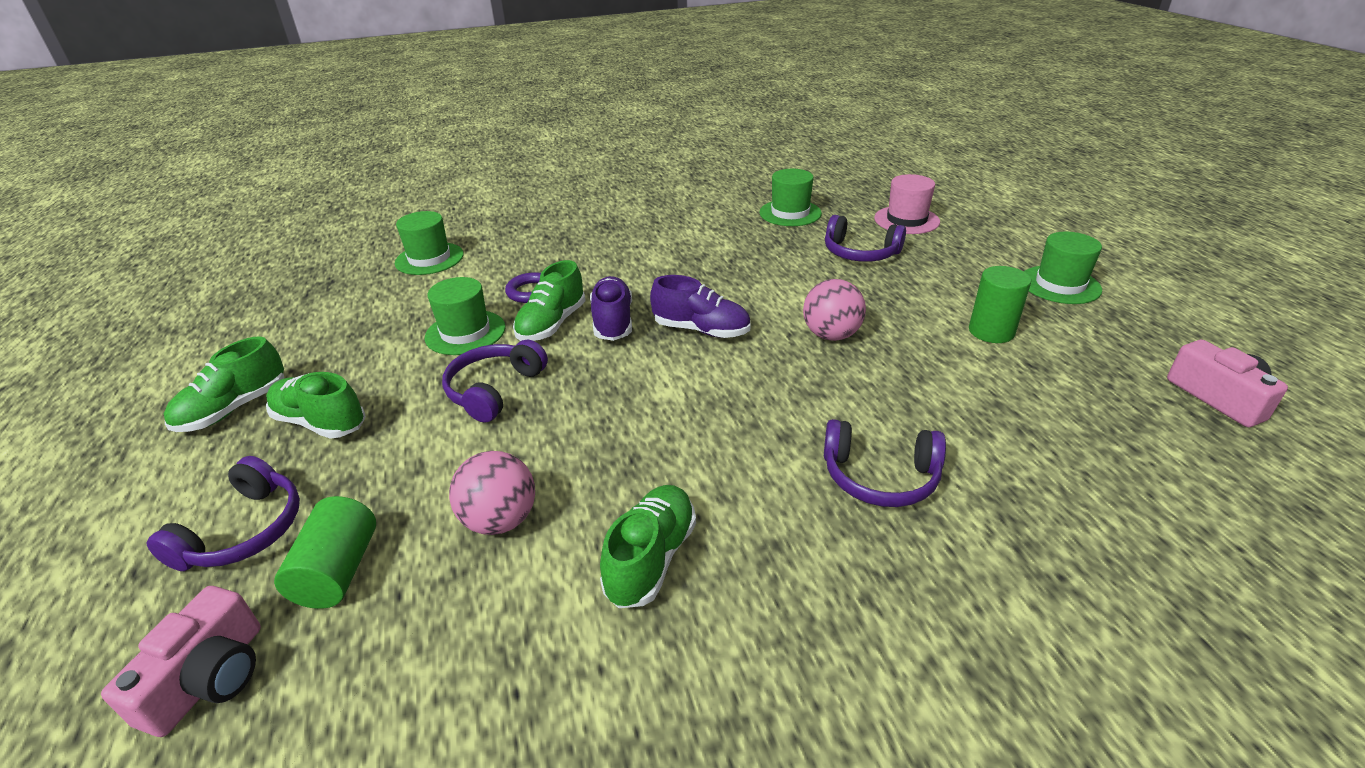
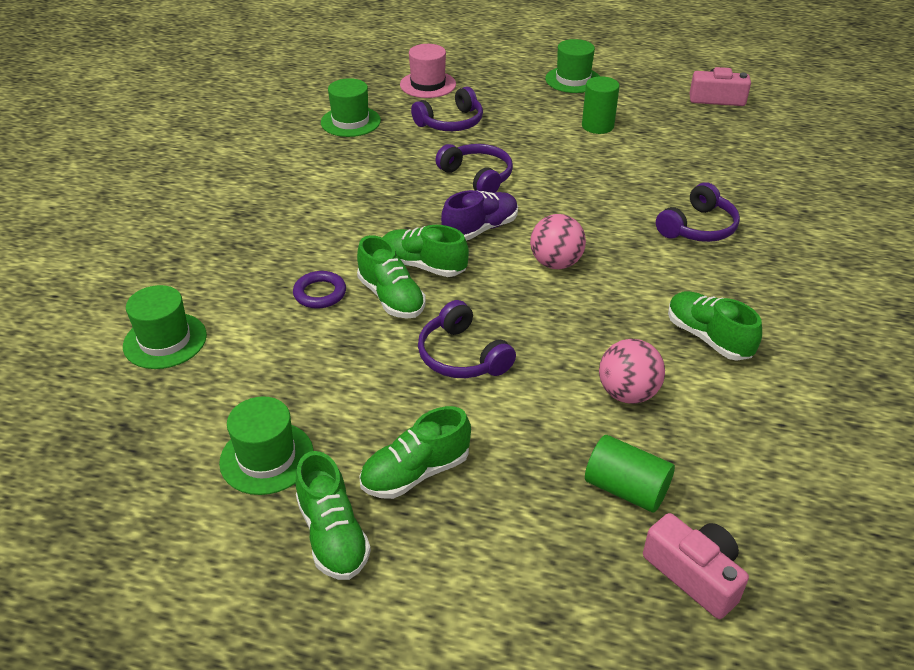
camera: 60 degrees left, 5 degrees up
(244, 531) = (539, 542): purple headphones -> purple headphones (477, 177)
(465, 332) = (350, 351): green hat -> green hat (267, 458)
(613, 322) = (423, 266): purple shoe -> green shoe
(831, 335) = (543, 181): pink ball -> pink ball (556, 263)

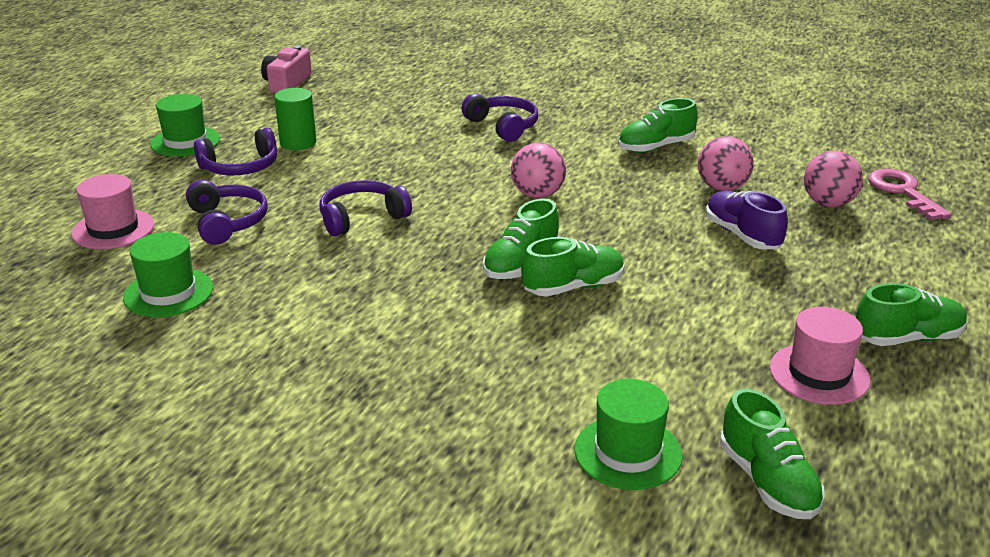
camera: 80 degrees left, 10 degrees down
(267, 458) = (819, 374): green hat -> pink hat
(320, 293) = (555, 332): purple ring -> none
(415, 472) = (826, 291): green shoe -> green shoe (767, 482)
(462, 356) = (671, 255): purple headphones -> purple headphones (240, 167)
(480, 229) = (465, 226): purple shoe -> purple shoe (742, 235)
(626, 489) = (828, 203): green cylinder -> pink ball
(694, 574) = (903, 192): pink camera -> pink key

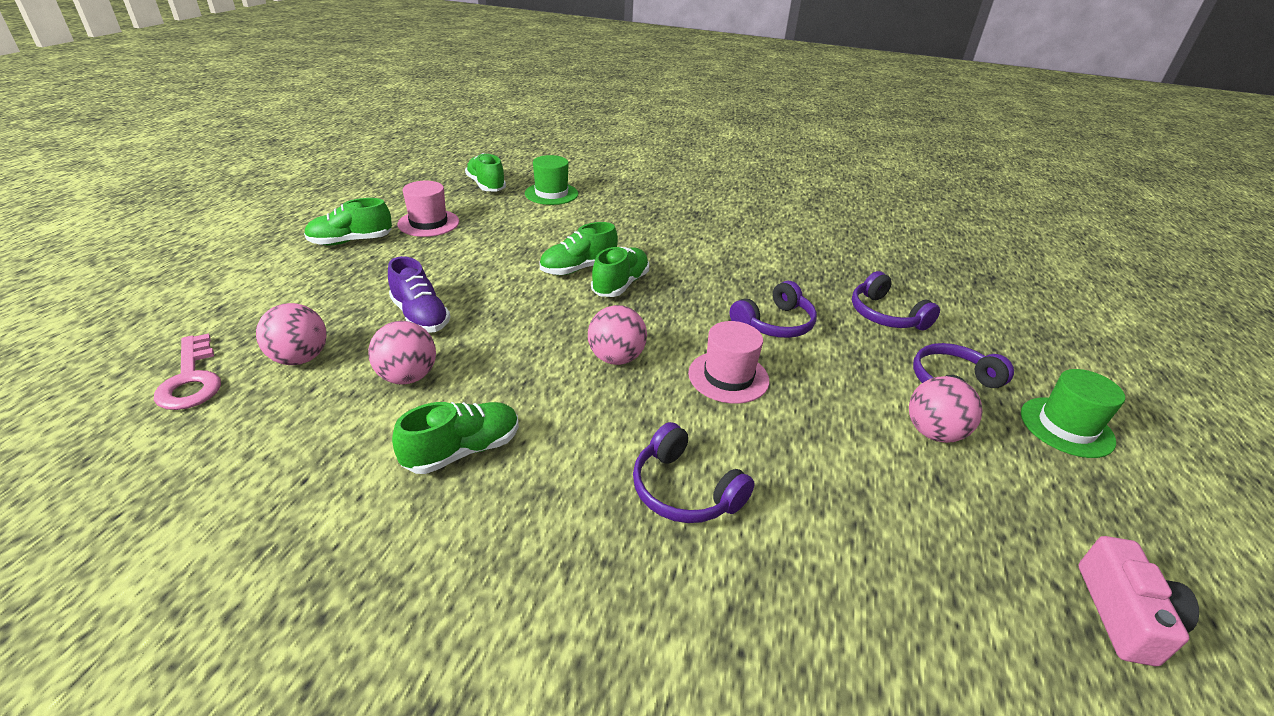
camera: 170 degrees right, 5 degrees up
(113, 229) = (968, 306): pink hat -> pink hat (728, 377)
(168, 293) = (860, 259): green hat -> none
(298, 143) = (933, 433): green cylinder -> pink ball

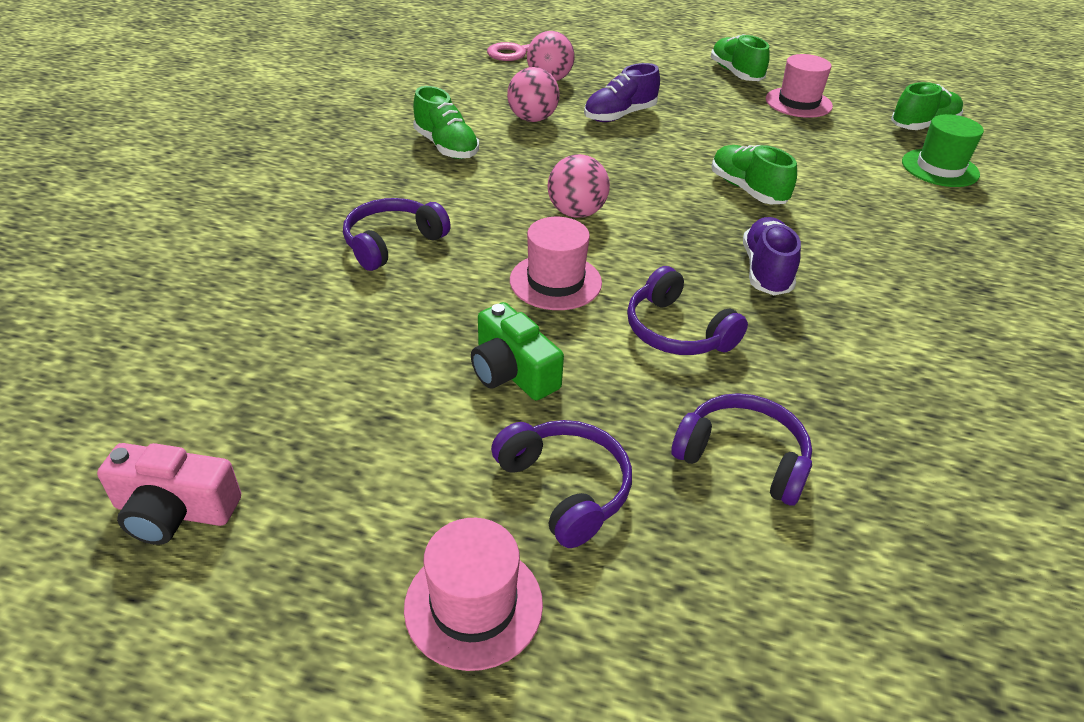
camera: 90 degrees right, 5 degrees up
(620, 285) = (723, 217): green shoe -> none
(692, 278) = (766, 271): none -> purple shoe
(852, 405) = (512, 371): none -> green camera
(885, 315) = (742, 458): purple headphones -> purple headphones turned 60 degrees clockwise
(933, 433) = (462, 435): pink ball -> none
(1066, 427) = (473, 605): green hat -> pink hat

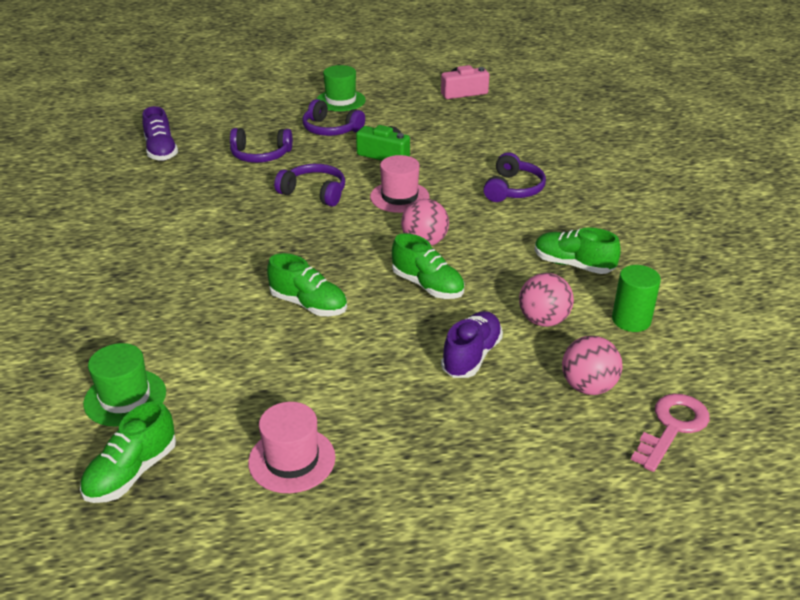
camera: 155 degrees right, 5 degrees down
(459, 100) = (631, 320): none -> green cylinder
(473, 605) = (340, 100): pink hat -> green hat
(736, 73) = (391, 497): green shoe -> green shoe (427, 286)
(766, 271) = (273, 241): purple shoe -> purple shoe (161, 151)

